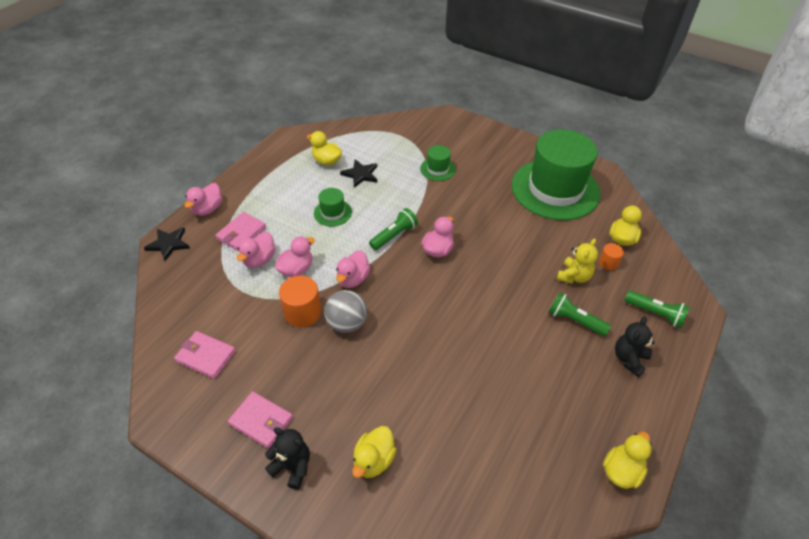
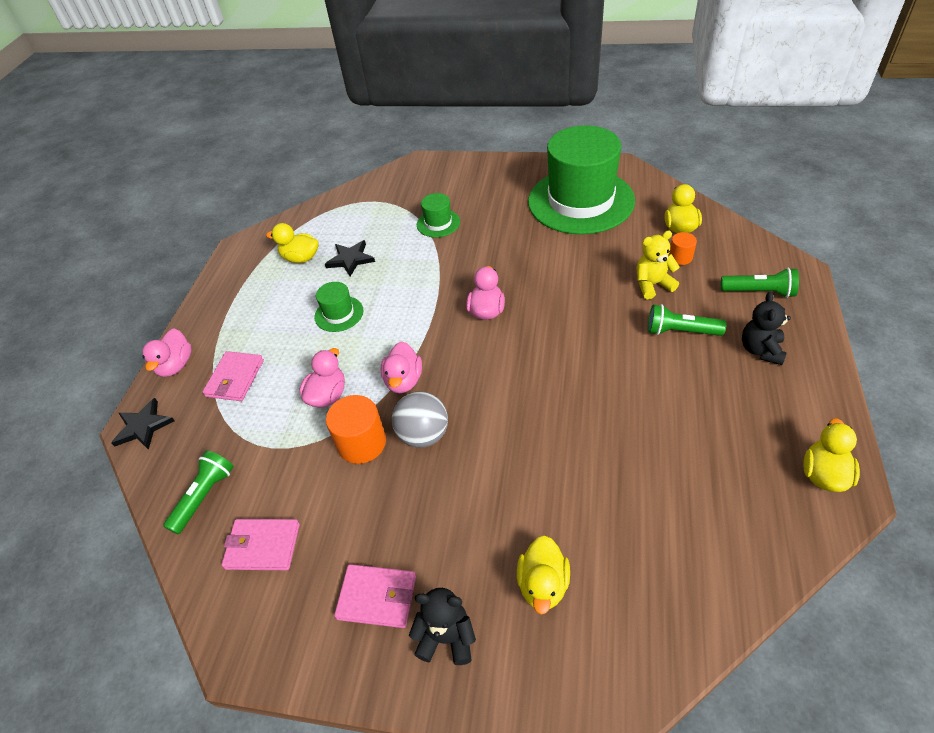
camera: 15 degrees left, 0 degrees up
(259, 259) = (274, 401): pink duck -> none
(394, 235) = (426, 313): green flashlight -> green flashlight (204, 496)
(573, 276) = (652, 285): yellow teddy bear -> yellow teddy bear turned 120 degrees counterclockwise

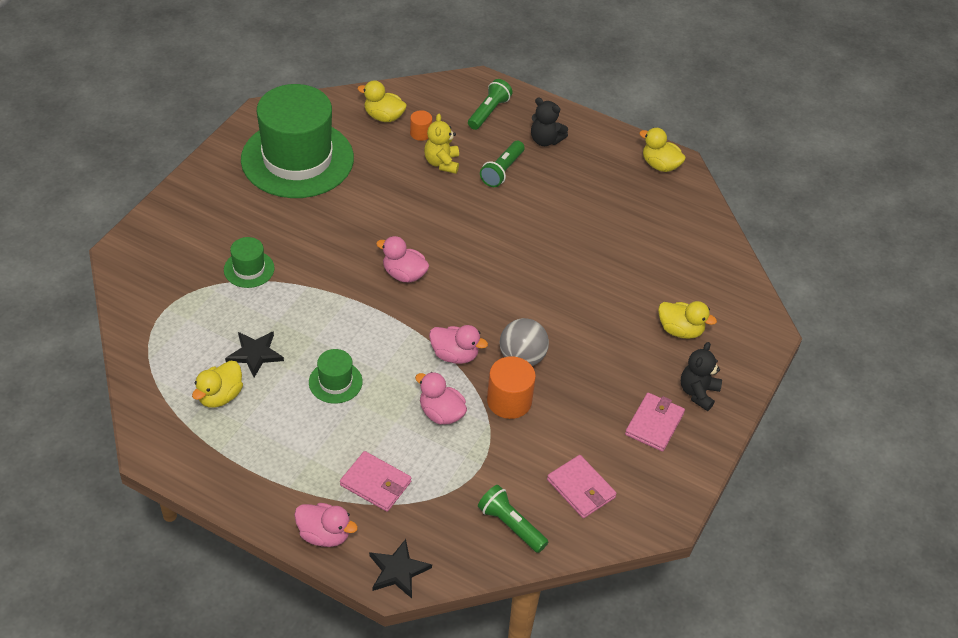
camera: 80 degrees left, 0 degrees up
(262, 546) = (581, 489): pink wallet -> pink wallet turned 60 degrees counterclockwise

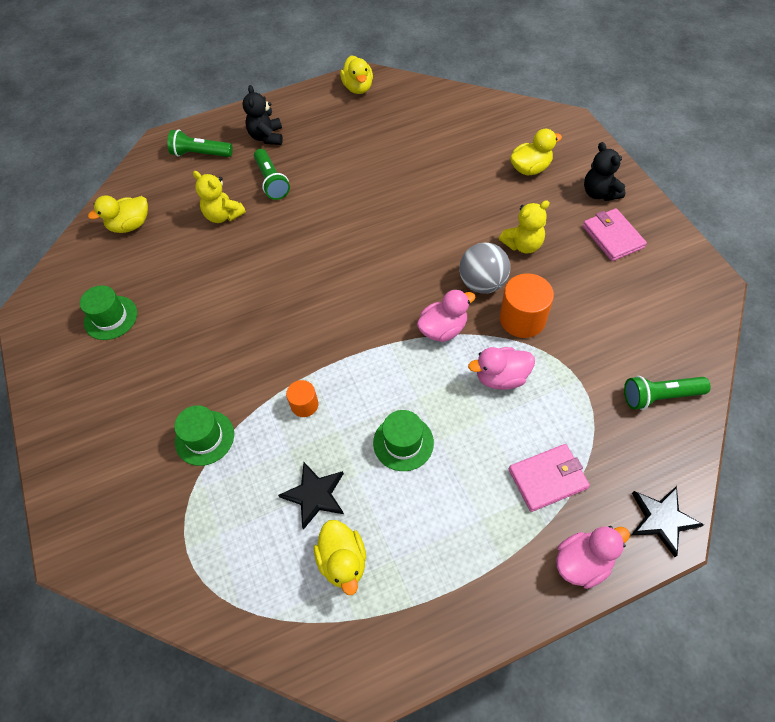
camera: 45 degrees left, 10 degrees up
(297, 159) = (111, 317): green hat -> green hat, size x0.42
(404, 274) = (322, 314): pink duck -> none
(420, 133) = (176, 211): orange cylinder -> orange cylinder (304, 405)
(488, 112) = (200, 154): green flashlight -> green flashlight turned 60 degrees counterclockwise
(545, 140) = (267, 137): black teddy bear -> black teddy bear turned 105 degrees clockwise
(581, 489) = (649, 323): pink wallet -> none
(587, 365) = (523, 245): none -> yellow teddy bear
(660, 165) = (358, 88): yellow duck -> yellow duck turned 90 degrees counterclockwise

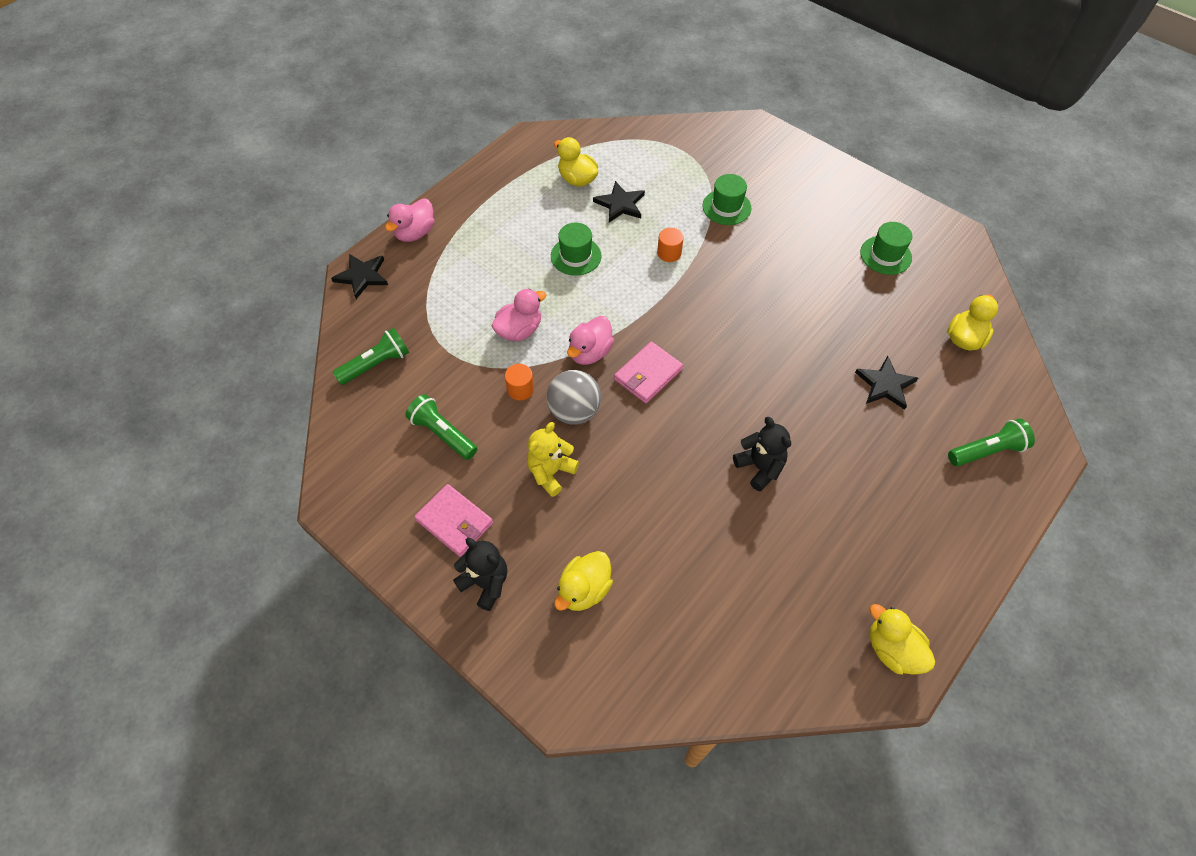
camera: 150 degrees right, 0 degrees up
(223, 215) = (885, 385): yellow teddy bear -> black star
(267, 137) = (936, 508): black teddy bear -> black teddy bear (760, 467)
(272, 181) = (873, 446): green flashlight -> green flashlight (442, 434)
(522, 319) = (520, 389): orange cylinder -> orange cylinder, size x0.57
(547, 479) = (454, 272): pink wallet -> pink wallet (648, 374)

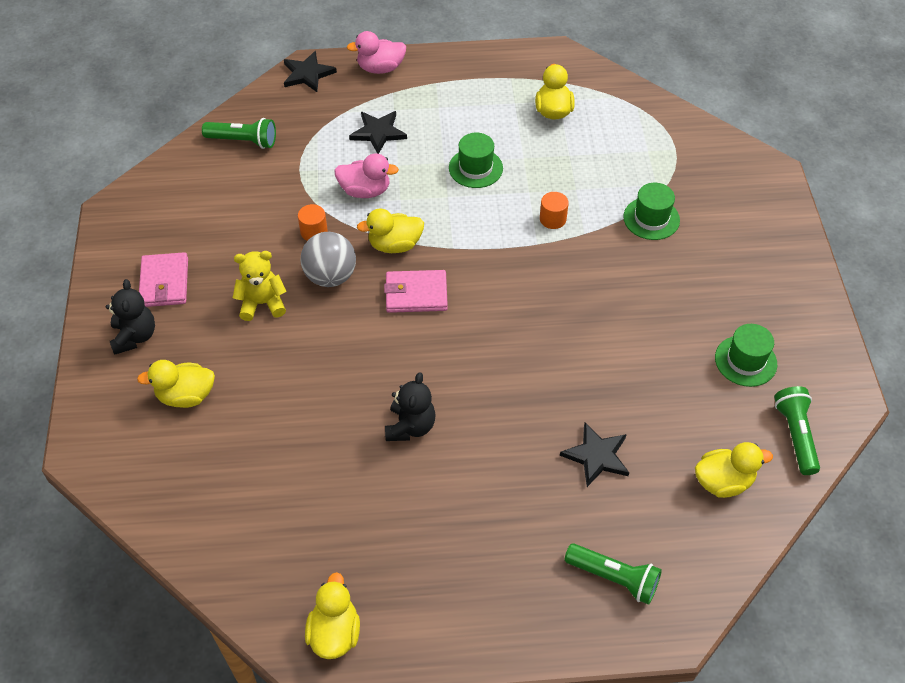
camera: 45 degrees right, 5 degrees down
(442, 434) = (227, 220): green flashlight -> green flashlight (795, 435)
(590, 352) = (394, 245): pink duck -> yellow duck
(620, 204) = (563, 154): black star -> black star (378, 133)

